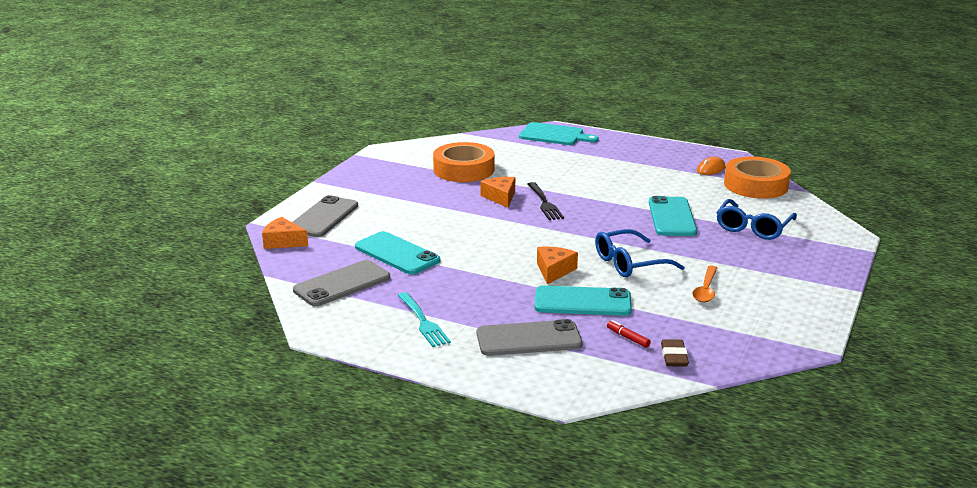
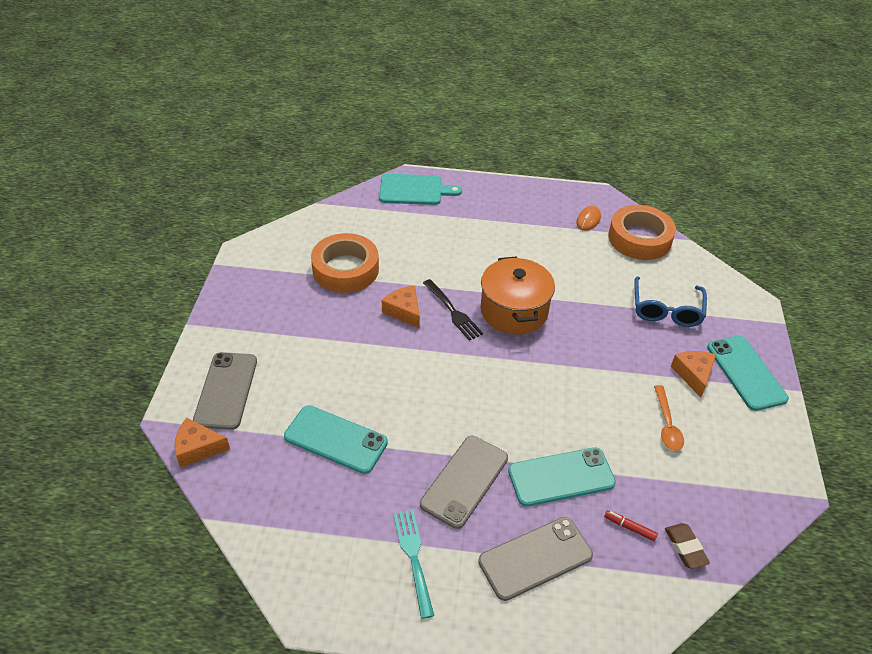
camera: 20 degrees left, 20 degrees up
(342, 284) = (298, 512): grey phone -> grey phone (464, 481)
(423, 321) = (414, 558): turquoise fork -> turquoise fork turned 150 degrees counterclockwise
(554, 271) = (511, 429): orange cheese -> orange cheese (693, 375)
(602, 210) = (514, 311): none -> orange pot
(629, 263) = (578, 398): blue glasses -> none
(672, 217) = (585, 308): turquoise phone -> turquoise phone (746, 373)

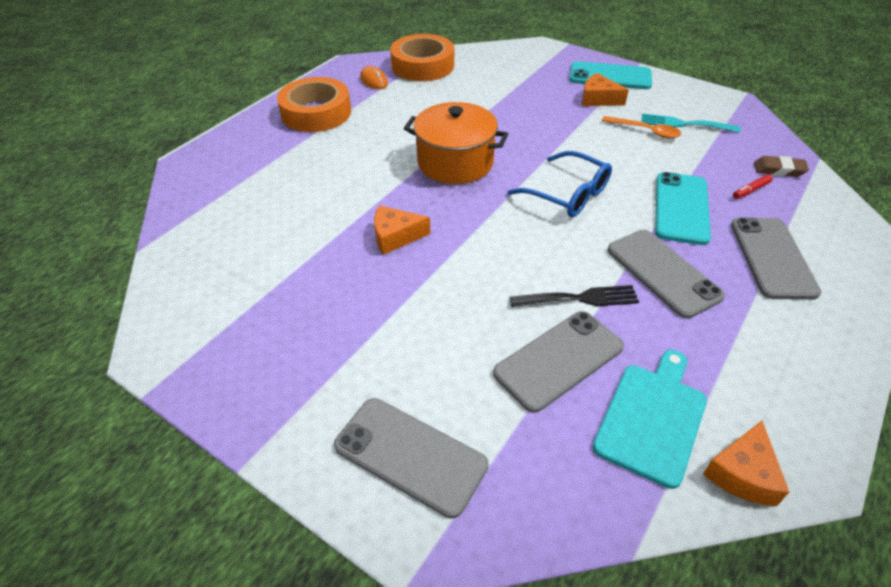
camera: 60 degrees left, 0 degrees up
(198, 448) = (501, 525): orange cheese -> orange cheese (742, 473)
(336, 439) = (559, 360): turquoise phone -> grey phone
(345, 269) = (285, 262): orange tape -> orange tape (316, 113)
(414, 190) = (211, 165): turquoise cutting board -> turquoise cutting board (652, 418)
(414, 558) = (753, 346): turquoise fork -> turquoise fork (685, 124)
(452, 311) = (424, 202): black fork -> black fork (578, 299)
(666, 310) = (518, 84): blue glasses -> blue glasses (568, 194)

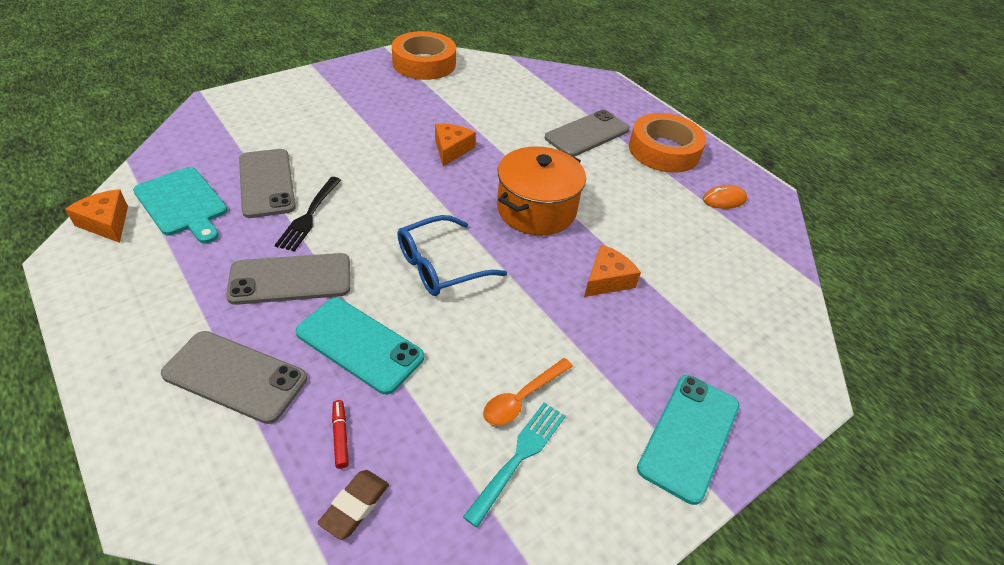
camera: 105 degrees right, 0 degrees up
(410, 455) = (263, 109): grey phone -> grey phone (587, 134)
(423, 65) = (757, 246): orange tape -> orange tape (424, 63)
(598, 99) = (624, 386): orange cheese -> orange cheese (607, 280)

